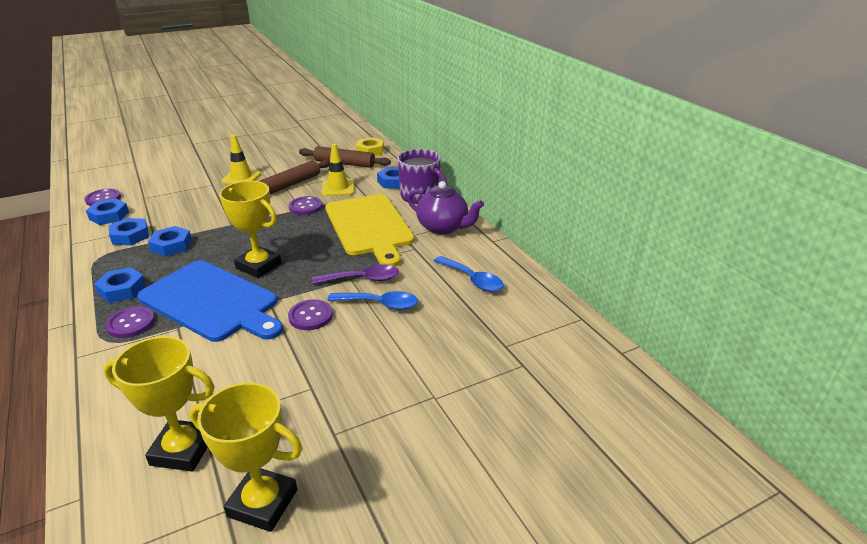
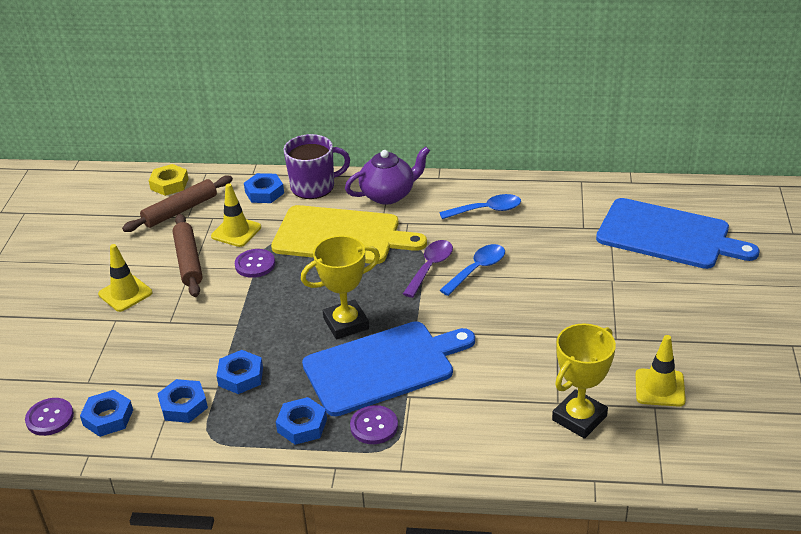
camera: 55 degrees left, 5 degrees up
(262, 503) = (660, 388): yellow trophy -> yellow traffic cone
(310, 316) = (461, 312): purple button -> none
(555, 414) = (668, 235): none -> blue cutting board

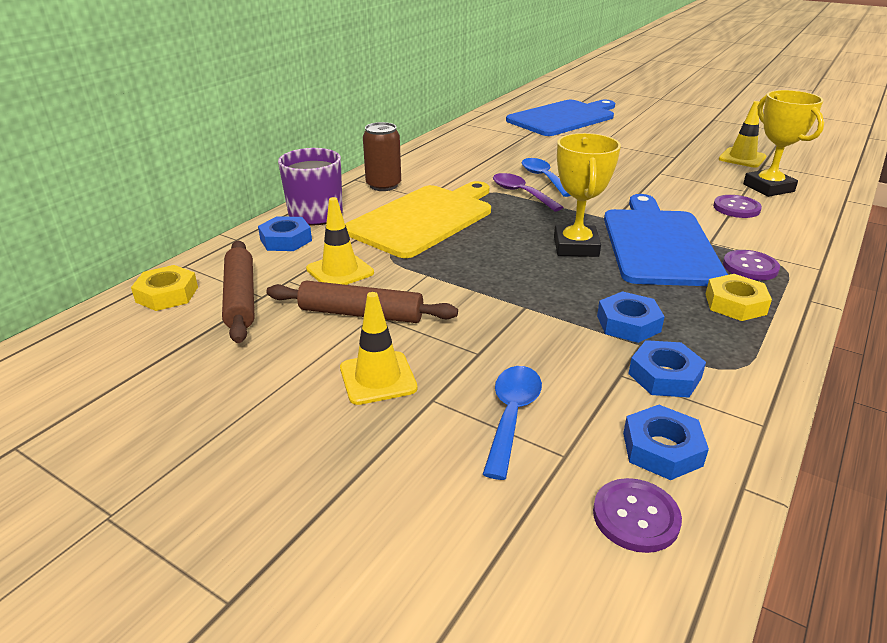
camera: 65 degrees left, 5 degrees down
(255, 264) = (419, 273): purple button -> purple button (736, 208)
(302, 425) = (735, 304): blue nut -> yellow nut
(388, 195) = (383, 185): purple teapot -> brown can
(487, 210) = (461, 157): blue spoon -> blue spoon (512, 415)

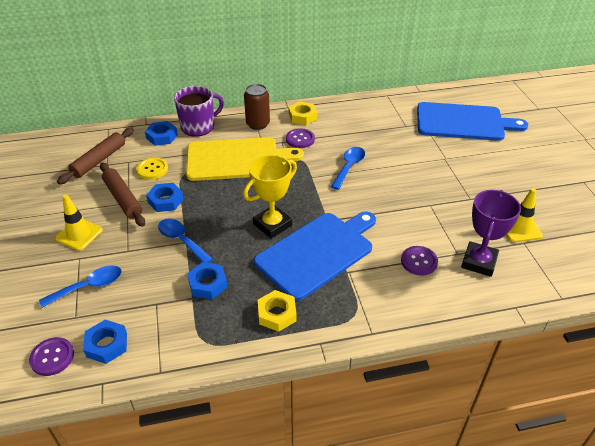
camera: 45 degrees right, 10 degrees up
(167, 294) = (81, 141): yellow nut -> yellow nut (302, 116)
(340, 271) = (152, 169): yellow traffic cone -> yellow button
(518, 308) = (181, 240): none -> blue spoon
(521, 193) = (314, 171): purple spoon -> none
(664, 376) = (170, 319): blue nut -> blue nut (165, 200)
(750, 267) = (334, 301): purple button -> purple button (300, 139)
(768, 188) = (479, 262): yellow trophy -> purple trophy

